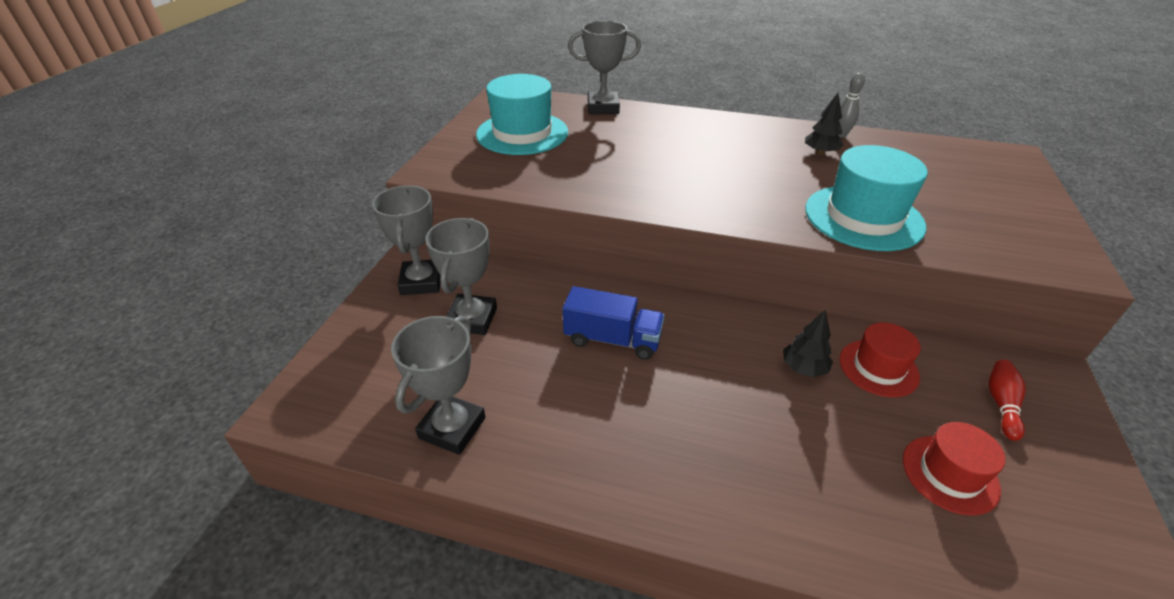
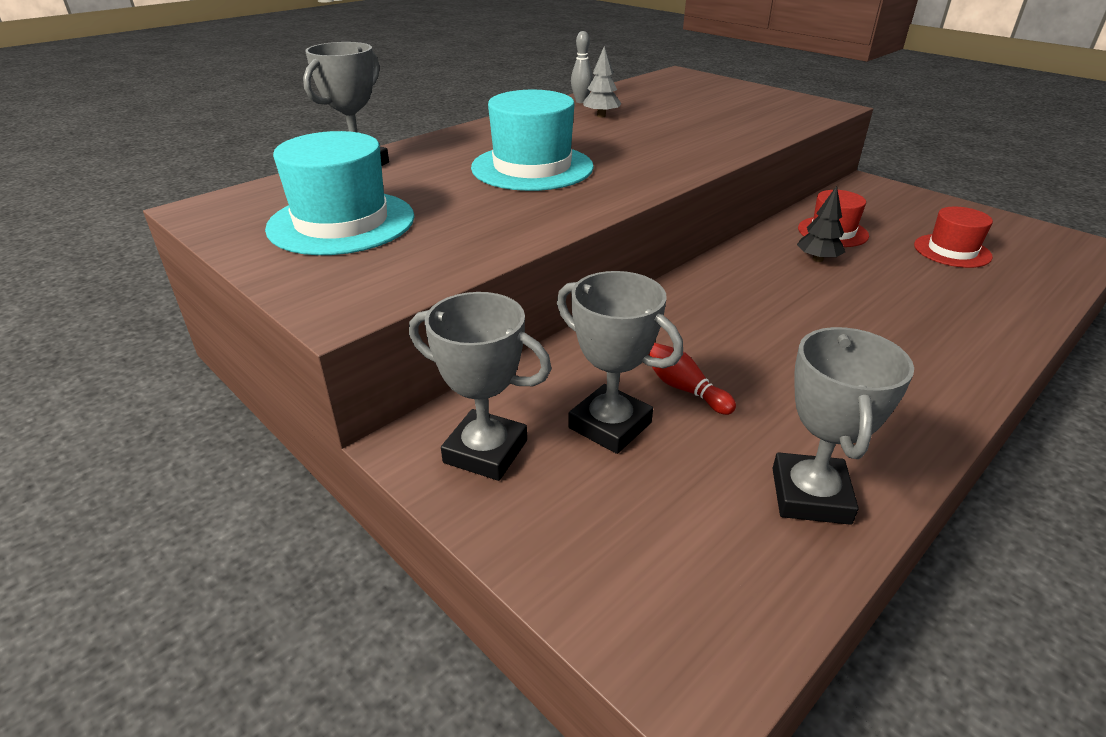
camera: 60 degrees left, 5 degrees down
(452, 428) = (810, 495): grey trophy -> grey trophy turned 45 degrees clockwise
(612, 339) = (720, 337): blue truck -> none
(820, 153) = (601, 116): black tree -> grey tree
(863, 217) = (719, 135): turquoise hat -> turquoise hat (532, 167)
(1001, 404) = (890, 209): red bowling pin -> red bowling pin (684, 388)

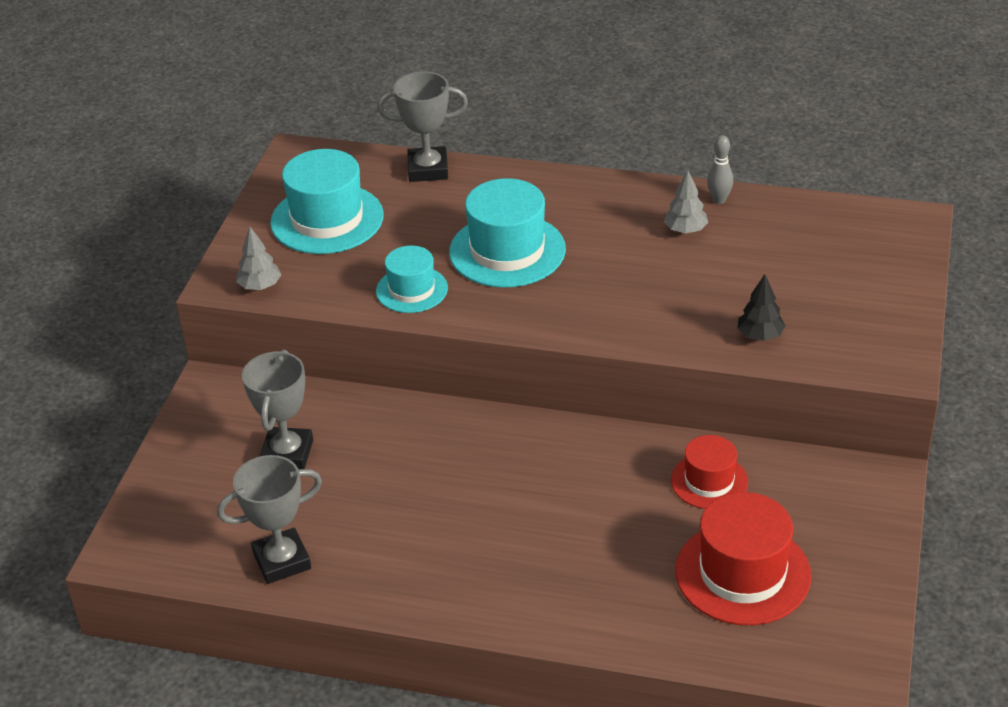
camera: 60 degrees right, 5 degrees up
(389, 287) = (260, 286): none -> grey tree
(485, 451) = (225, 414): grey trophy -> none
(527, 215) = (412, 290): none -> turquoise hat
(684, 388) = (354, 472): red bowling pin -> none
(817, 259) = (632, 486): black tree -> black tree (760, 336)
(952, 251) = (742, 573): red hat -> red hat, size x1.66

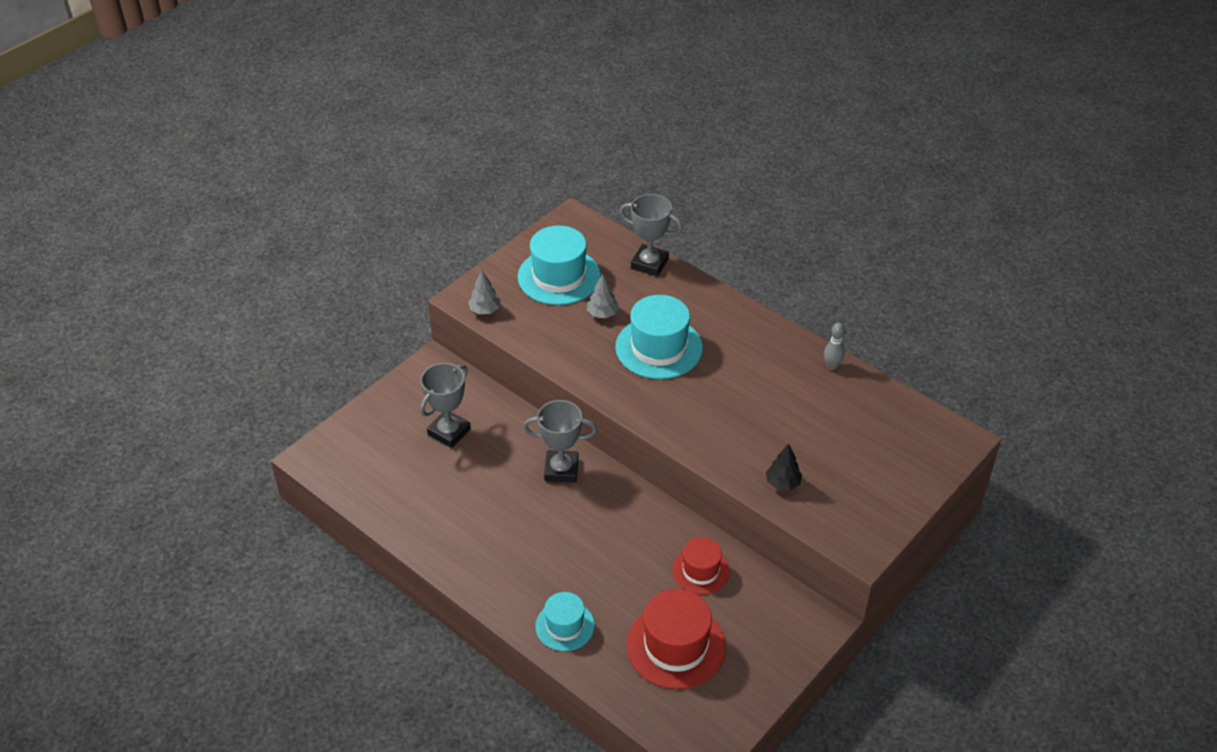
camera: 25 degrees right, 5 degrees up
(282, 561) = (399, 505): grey trophy -> grey trophy (561, 469)
(412, 290) = (577, 352): turquoise hat -> turquoise hat (565, 626)
(685, 230) = (791, 381): grey tree -> grey tree (602, 314)

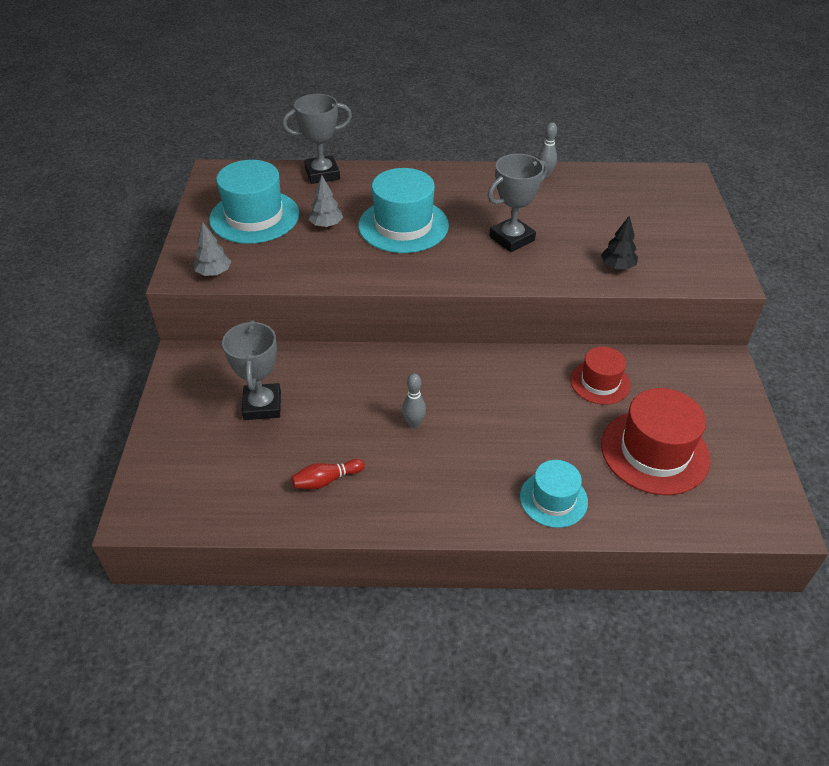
camera: 40 degrees left, 0 degrees up
(436, 511) = (326, 480): none -> red bowling pin
(532, 511) = (414, 423): none -> grey bowling pin
(561, 469) = (400, 376): grey trophy -> grey trophy (511, 238)

